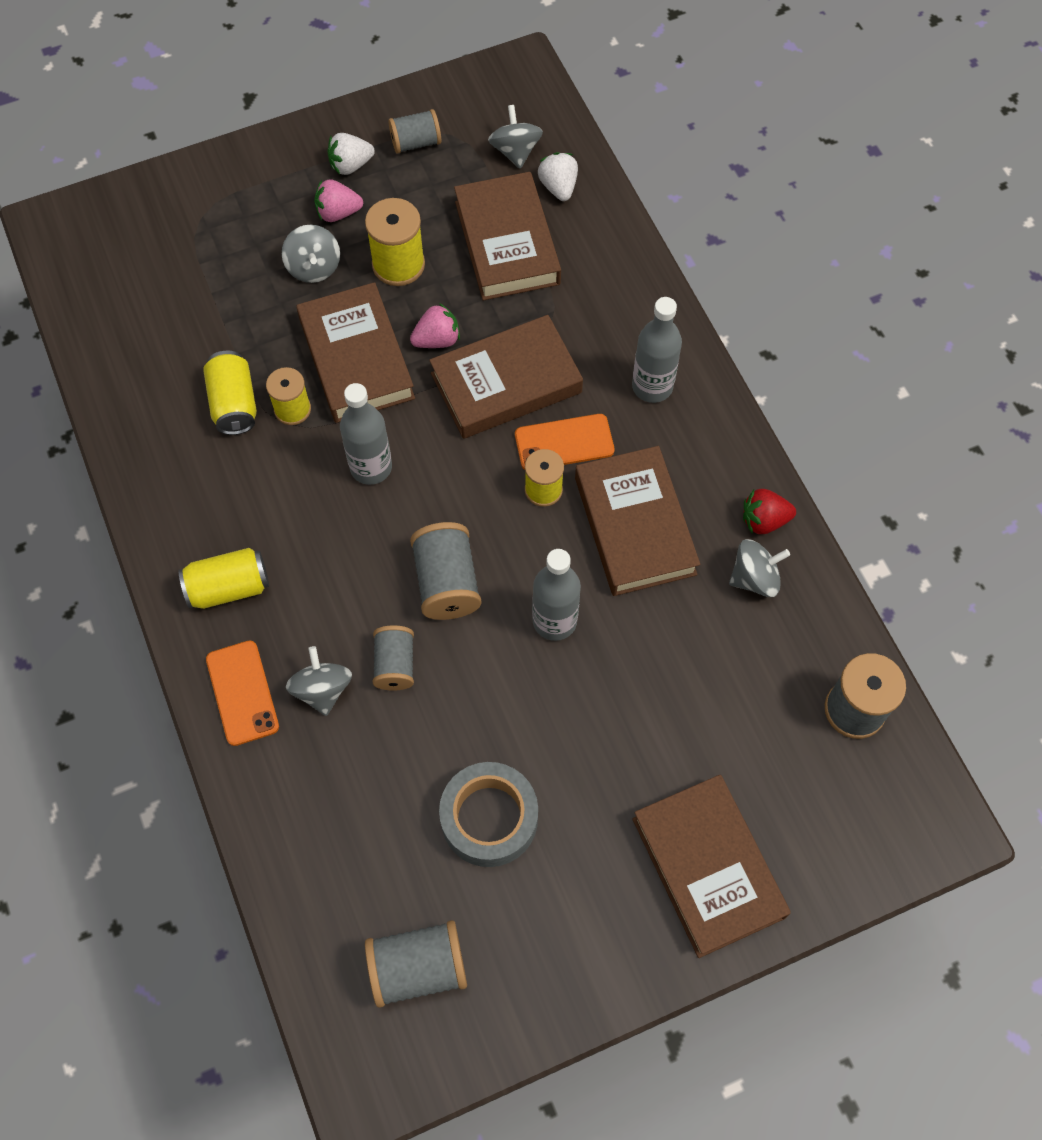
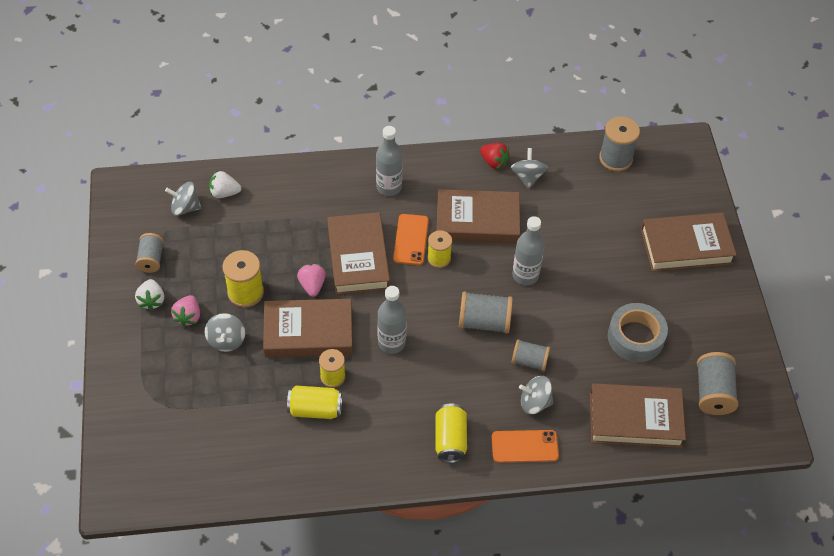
camera: 75 degrees left, 10 degrees down
(314, 267) = (226, 340): grey spinning top -> grey spinning top turned 90 degrees clockwise
(507, 243) = (255, 230): brown book -> brown book (635, 419)
(764, 520) = (494, 162): red strawberry -> red strawberry turned 60 degrees counterclockwise

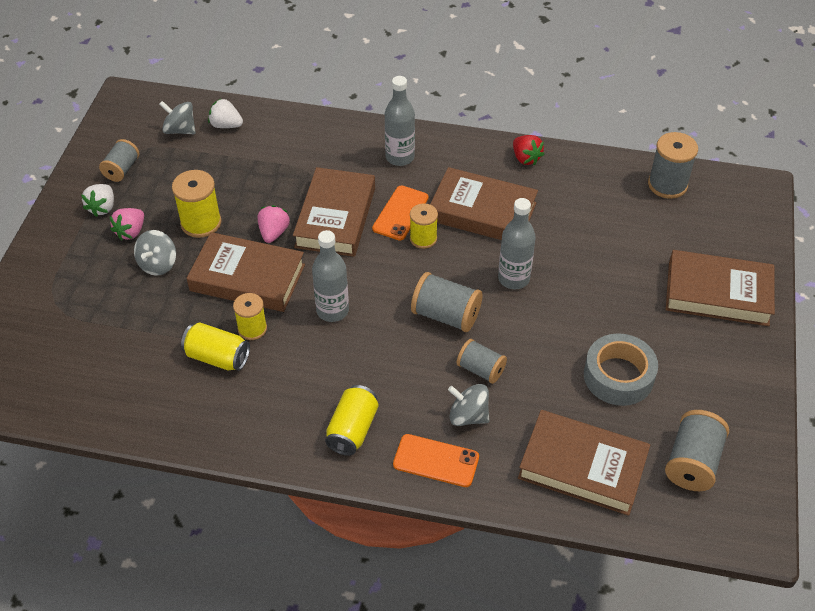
camera: 20 degrees right, 5 degrees down
(527, 177) = (558, 181): grey spinning top -> none

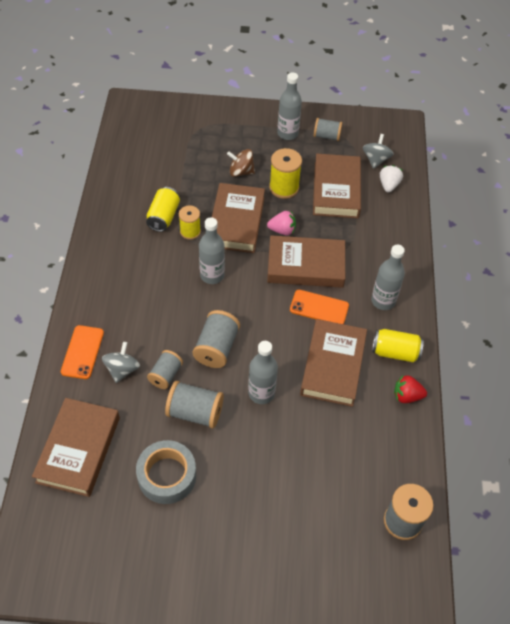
camera: 80 degrees right, 5 degrees up
(102, 208) = (287, 133): white strawberry -> grey bottle
(131, 232) = (268, 152): pink strawberry -> none
(158, 264) = (241, 172): grey spinning top -> brown spinning top
(352, 429) = (107, 300): yellow can -> yellow can (395, 352)
(423, 238) = (294, 326): yellow spool -> none
(526, 158) = (407, 396): red strawberry -> red strawberry turned 45 degrees clockwise
(692, 462) = (83, 533): grey spool -> grey spool (195, 412)
(718, 293) = (269, 563): brown book -> brown book (336, 190)

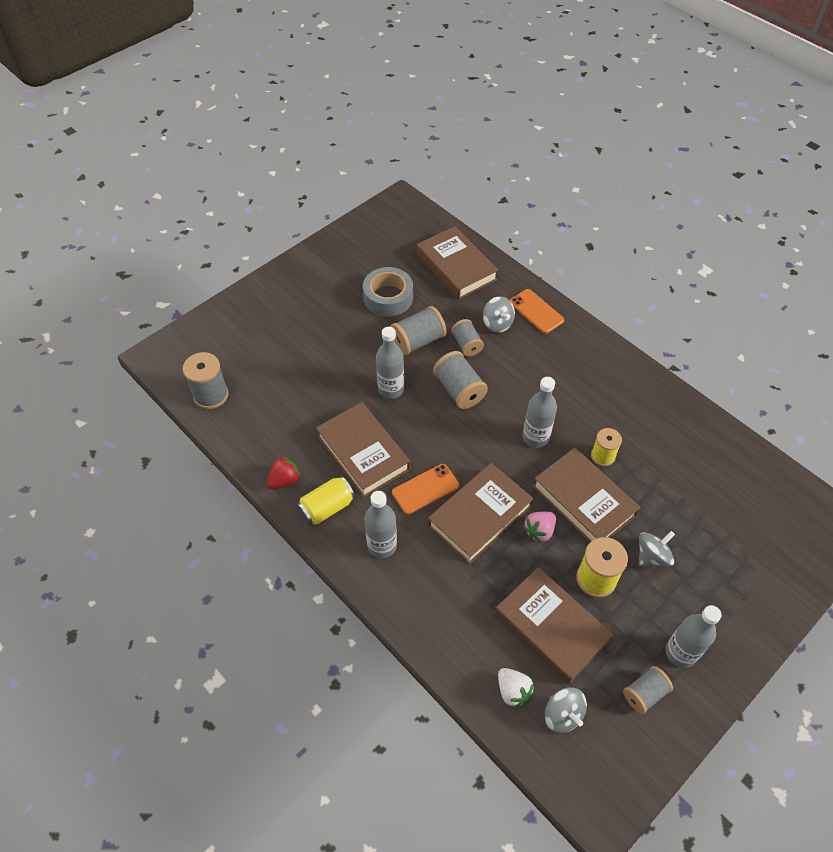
camera: 135 degrees right, 0 degrees up
(163, 217) = (639, 448): yellow can -> none
(241, 172) = (652, 556): brown spinning top -> grey spinning top

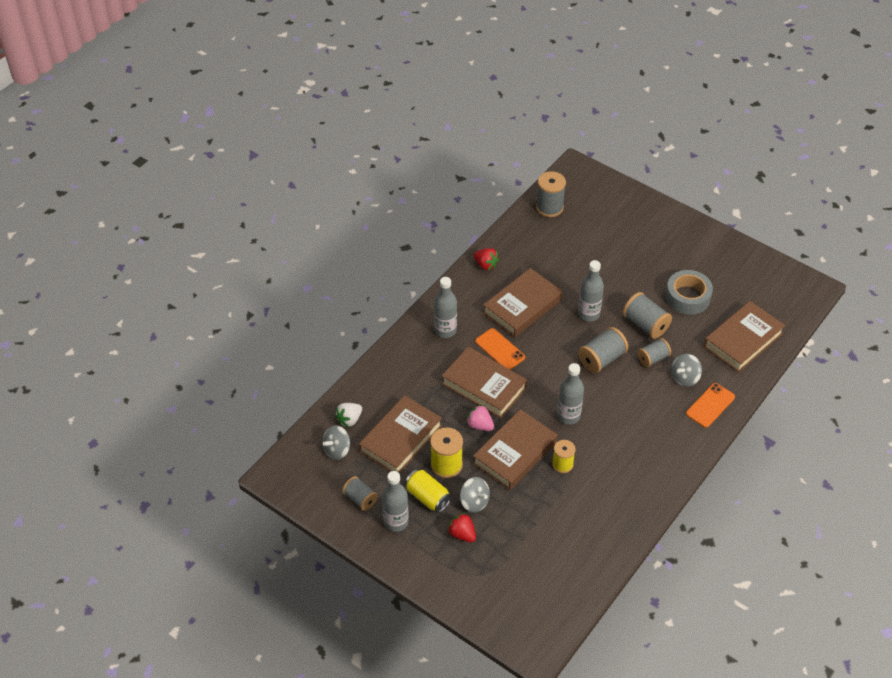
camera: 80 degrees right, 5 degrees down
(327, 508) = (469, 293): yellow can -> yellow can (428, 497)
(698, 577) = (462, 534): none -> red strawberry

